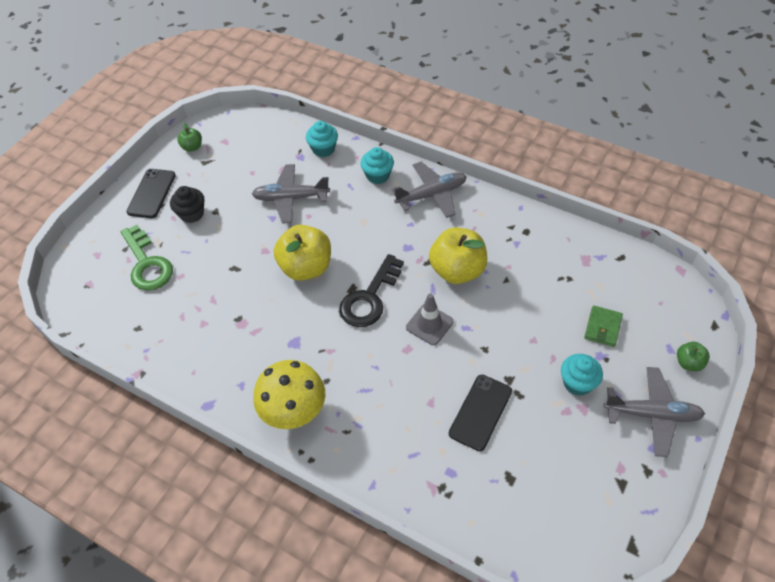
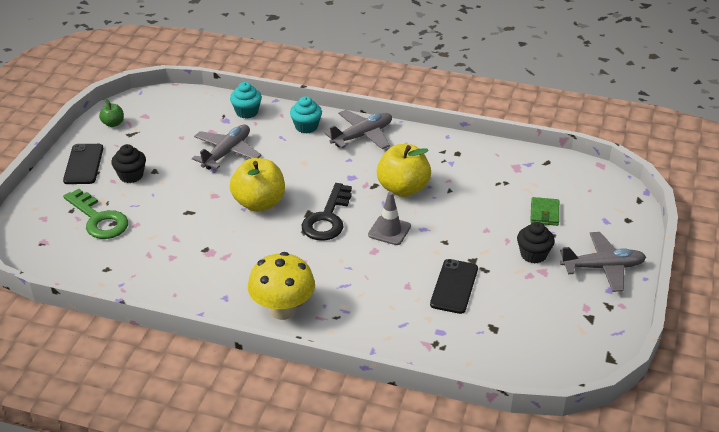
camera: 15 degrees left, 15 degrees down
(291, 198) = (227, 153): grey plane -> grey plane turned 135 degrees clockwise
(577, 383) = (533, 254): turquoise cupcake -> black cupcake
(688, 363) = (624, 228): green apple -> none

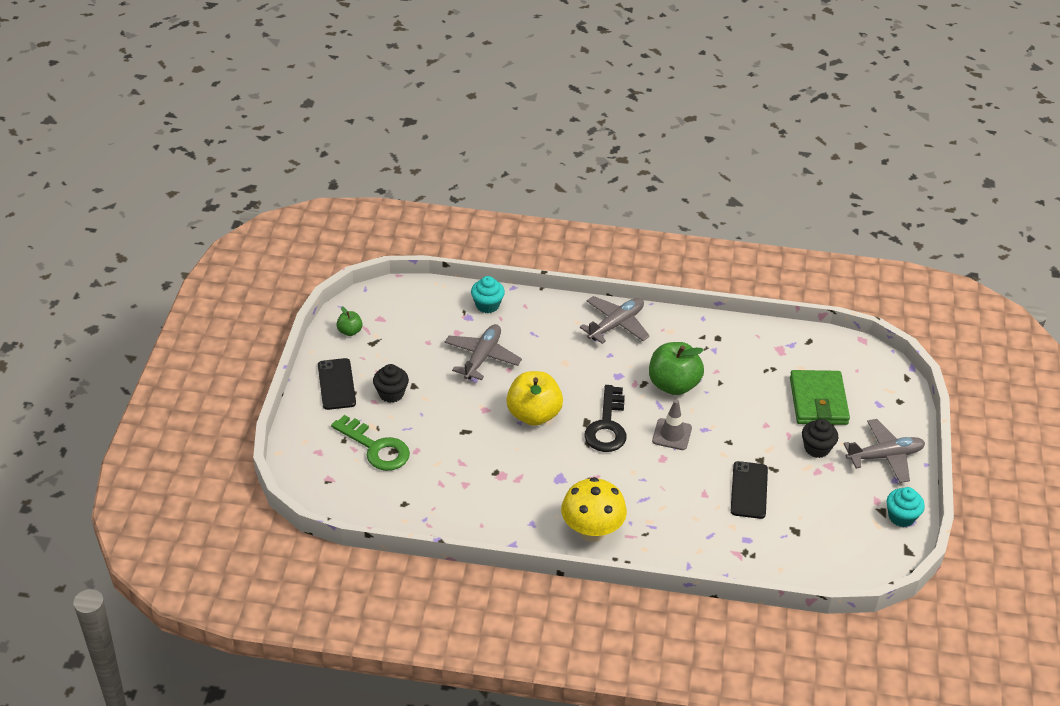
camera: 10 degrees left, 5 degrees up
(306, 127) = (555, 318): turquoise cupcake -> turquoise cupcake (901, 517)
(403, 189) = (673, 385): yellow apple -> green apple
(544, 213) = (818, 401): green wallet -> green wallet, size x1.86

